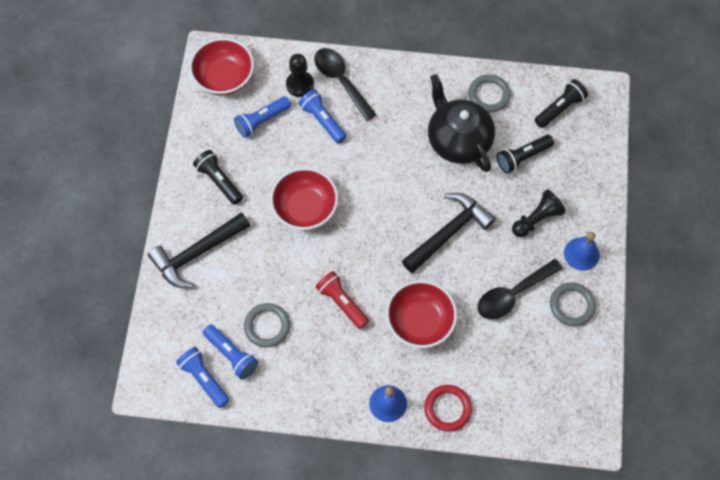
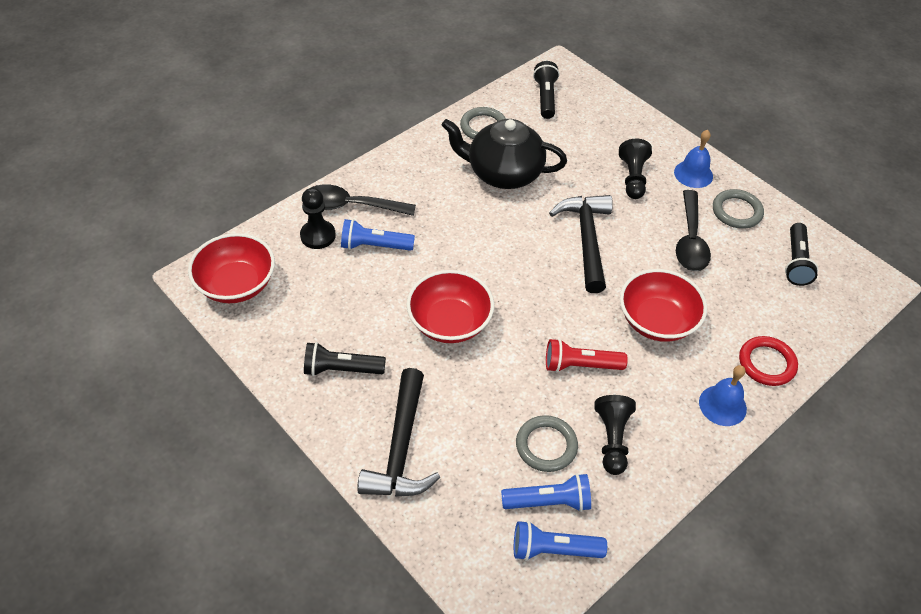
camera: 50 degrees left, 15 degrees down
(262, 121) = (319, 289): blue flashlight -> none
(304, 358) = (612, 439): none -> black pawn
(522, 157) = (565, 147): black flashlight -> black flashlight (796, 262)

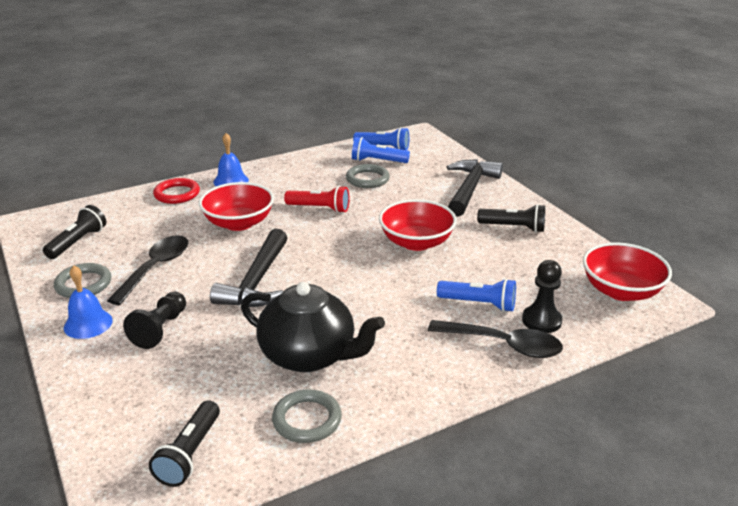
camera: 165 degrees left, 20 degrees down
(612, 439) = (320, 177): black pawn -> none

